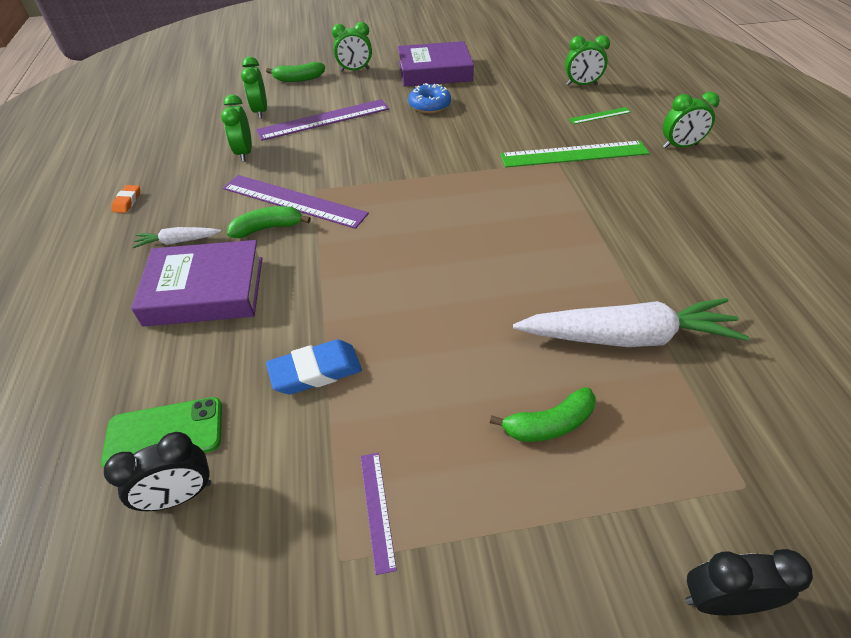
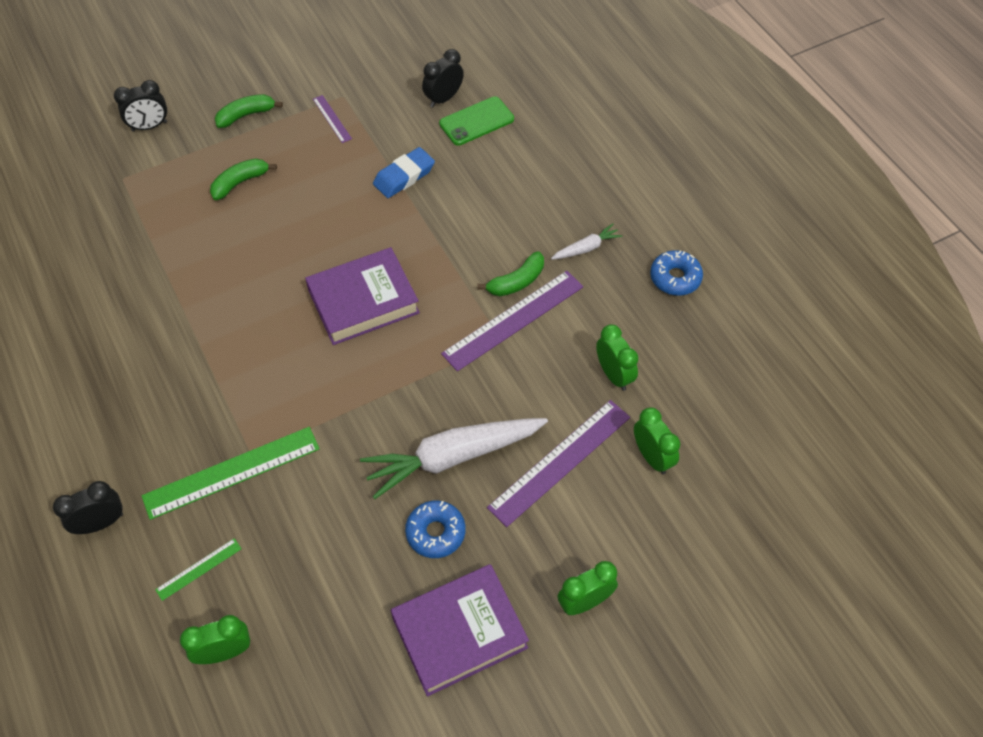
camera: 160 degrees right, 10 degrees up
(127, 201) = (675, 278): orange eraser -> blue donut
(205, 290) = (525, 211): purple book -> purple book (363, 301)
(294, 201) = (513, 320): purple ruler -> purple ruler turned 45 degrees counterclockwise
(298, 79) = (654, 551): green banana -> green banana (246, 115)
(628, 337) = (185, 255): white carrot -> white carrot (452, 457)
(680, 146) = (101, 523): green clock -> black clock

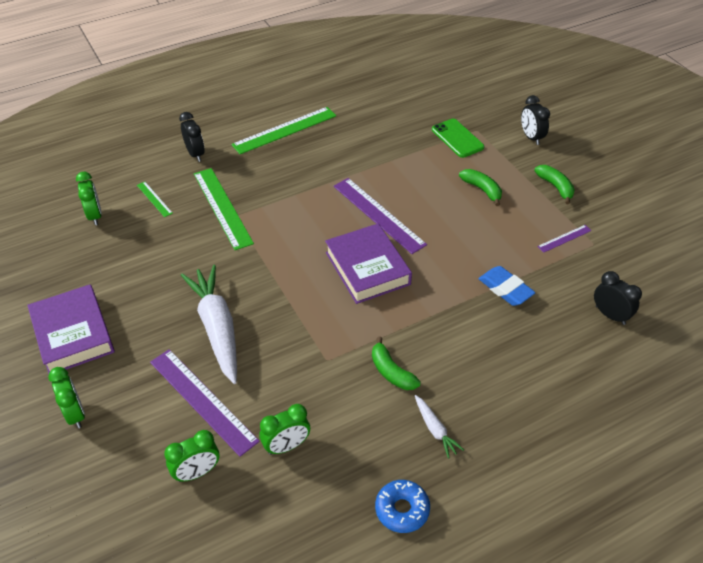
camera: 90 degrees right, 10 degrees down
(69, 402) = (285, 130): none -> green ruler
(435, 532) = (154, 319): blue donut -> none
(476, 121) = (586, 341): green phone -> green phone (457, 138)
(513, 320) = (349, 369): purple ruler -> purple ruler (378, 215)

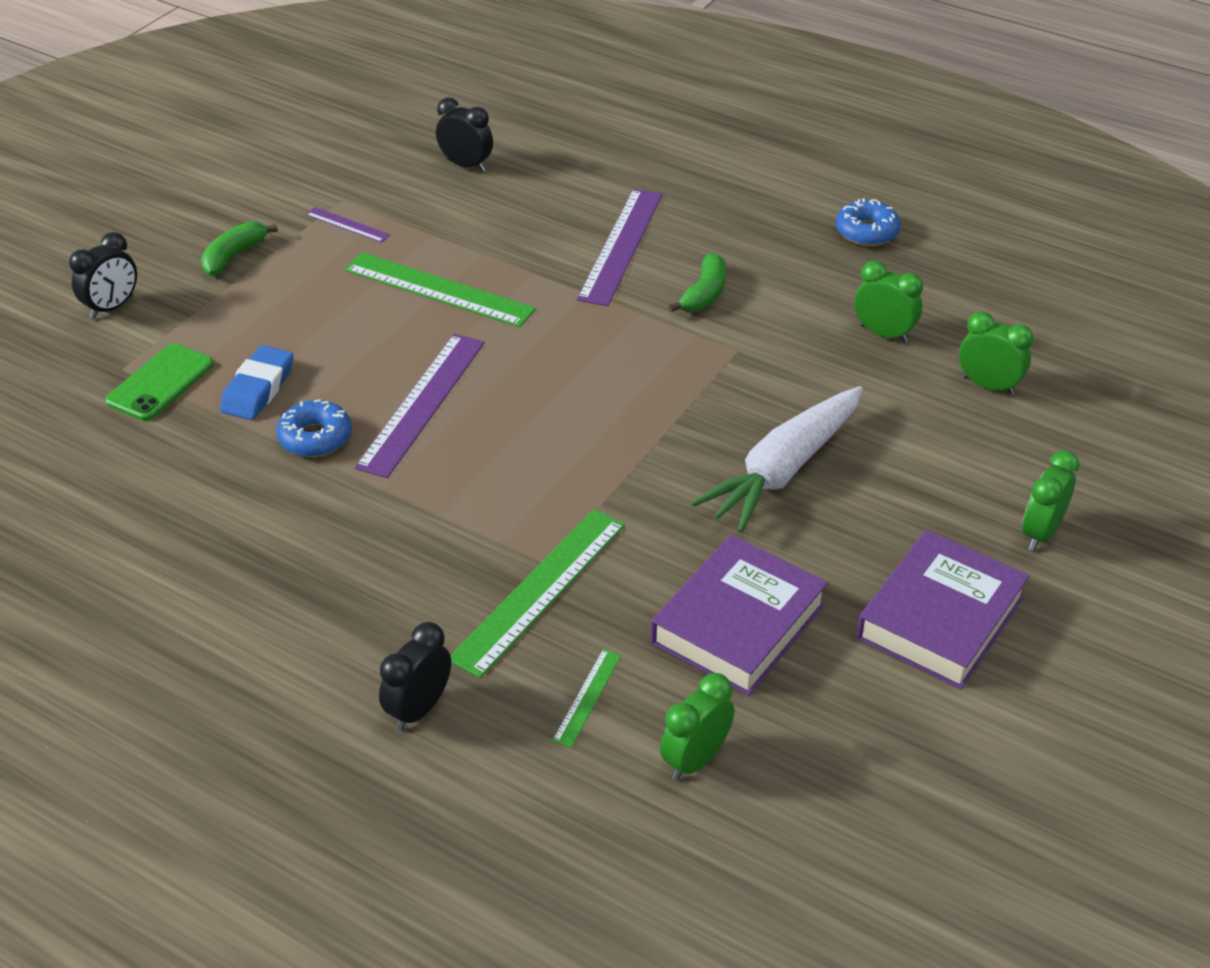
camera: 120 degrees left, 5 degrees down
(202, 401) = (900, 427): purple ruler -> purple ruler (621, 246)
(285, 130) = (261, 610): green ruler -> green ruler (439, 289)
(367, 268) = (547, 374): purple book -> purple book (738, 624)
(380, 173) = (315, 438): none -> blue donut
(435, 430) = (751, 239): white carrot -> none
(482, 190) = (287, 320): green banana -> none
(505, 289) = (486, 247): blue eraser -> blue eraser (258, 389)
(610, 315) = (466, 165): black clock -> black clock turned 105 degrees clockwise

